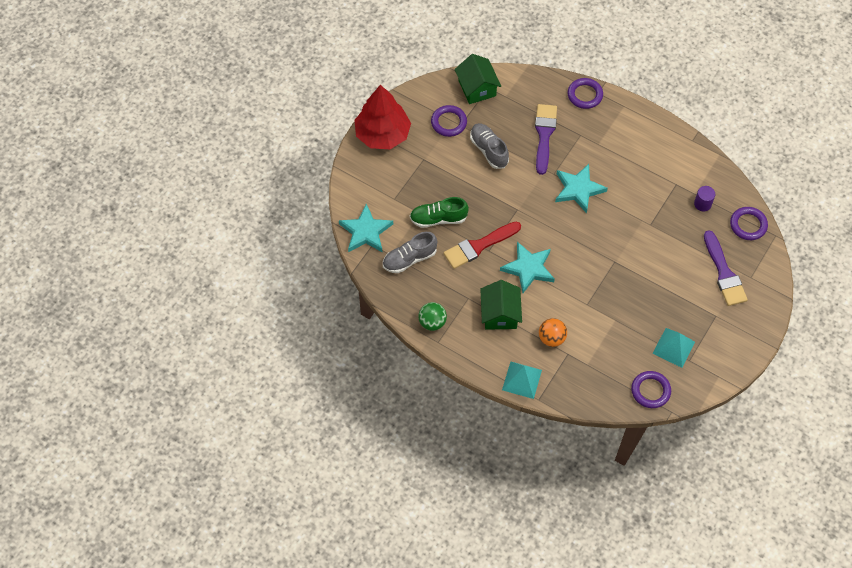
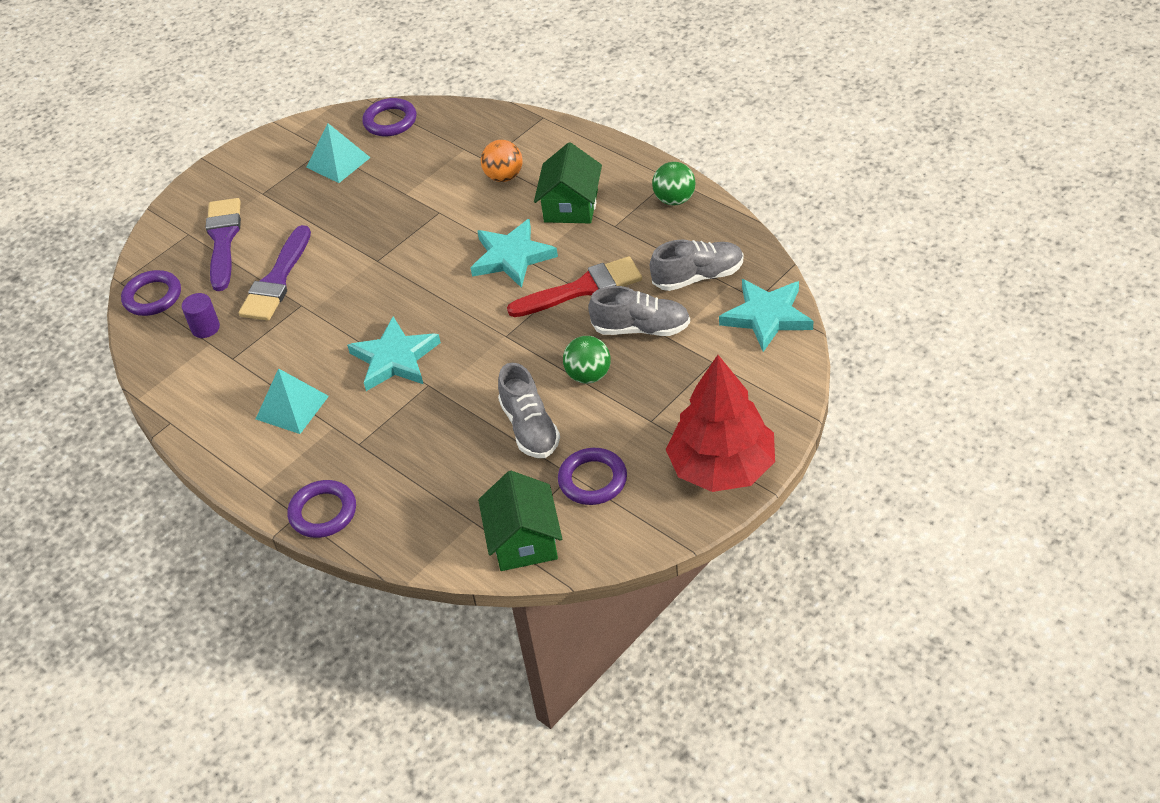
camera: 165 degrees left, 15 degrees down
(438, 219) = (641, 328): green shoe -> grey shoe
(463, 185) = (588, 375): none -> green ball
(522, 380) = (559, 136): turquoise pyramid -> turquoise pyramid (292, 407)
(544, 135) = (422, 447): purple brush -> purple brush (277, 280)

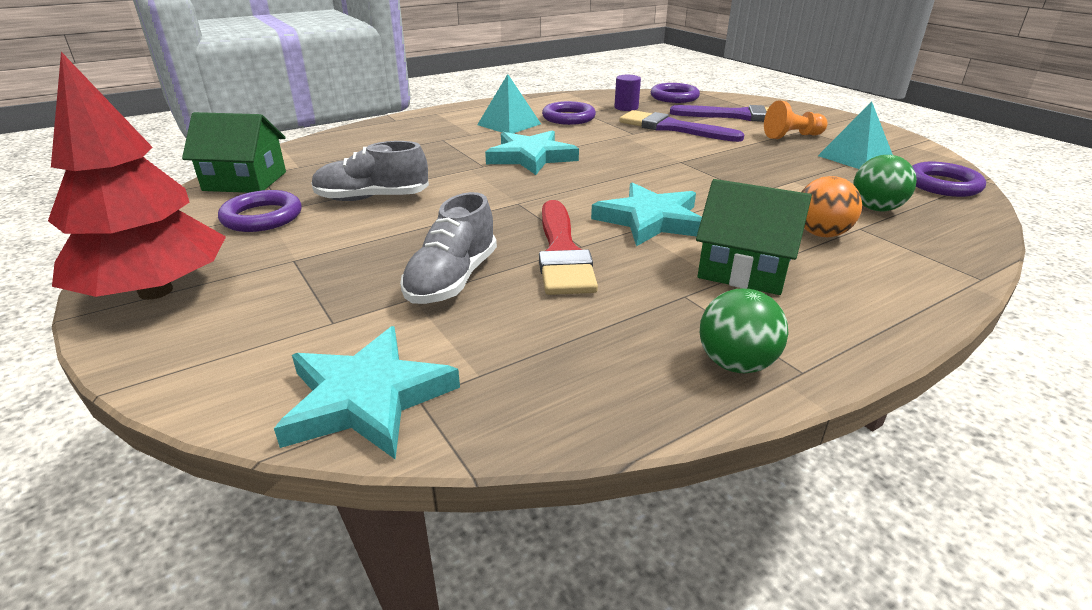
camera: 100 degrees right, 15 degrees down
(286, 200) = (792, 136): none -> orange pawn
(323, 512) = (386, 126): purple ring -> purple ring (568, 118)
(588, 375) = (409, 235): green ball -> green ball (876, 208)
(698, 277) = (520, 347): grey shoe -> none

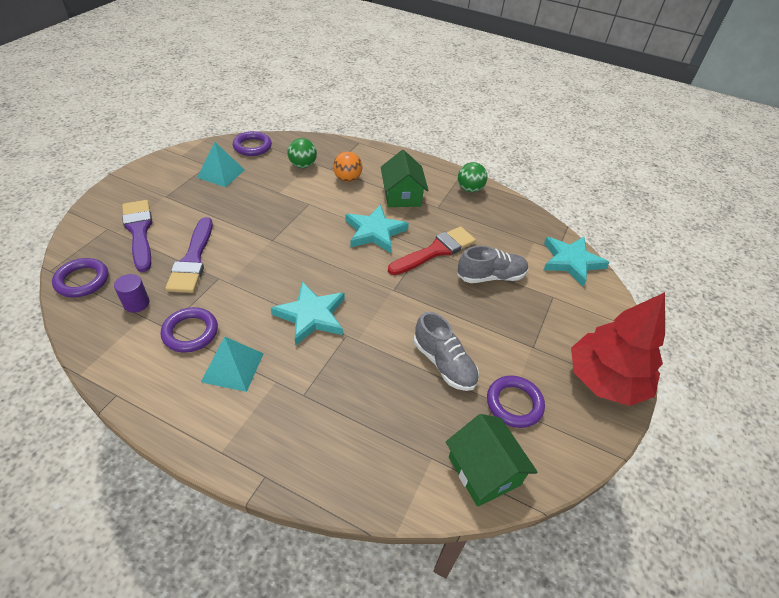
camera: 125 degrees left, 15 degrees up
(792, 136) = (186, 200): orange pawn -> none

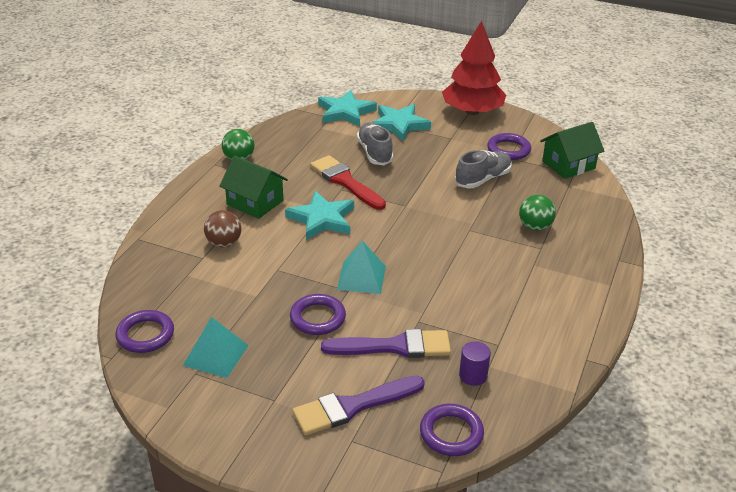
camera: 90 degrees left, 10 degrees down
(190, 332) = (498, 326): purple ring -> purple ring (317, 318)
(232, 367) = (529, 291): turquoise pyramid -> turquoise pyramid (361, 277)
(303, 165) = (194, 282): green ball -> green ball (535, 227)
(311, 316) = (453, 251): turquoise star -> turquoise star (399, 125)
(347, 179) = (224, 243): orange ball -> brown ball
(402, 196) = (255, 202): green house -> green house turned 45 degrees clockwise

